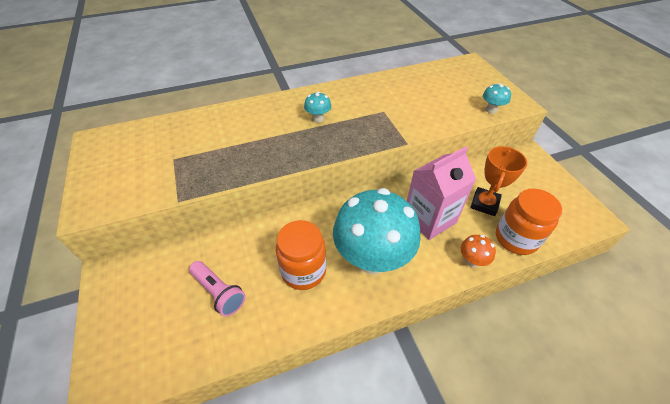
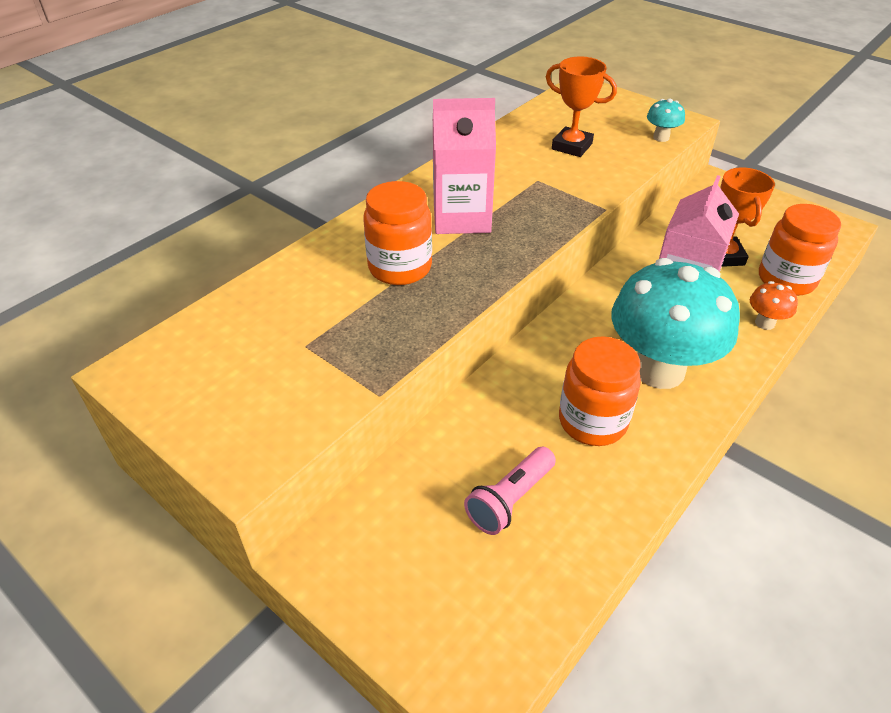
camera: 30 degrees left, 5 degrees down
(219, 292) = (510, 499): pink flashlight -> pink flashlight turned 120 degrees clockwise
(258, 135) = (400, 268): none -> orange jar
(318, 119) = (461, 218): turquoise mushroom -> pink carton
(425, 97) = (572, 146): none -> orange trophy

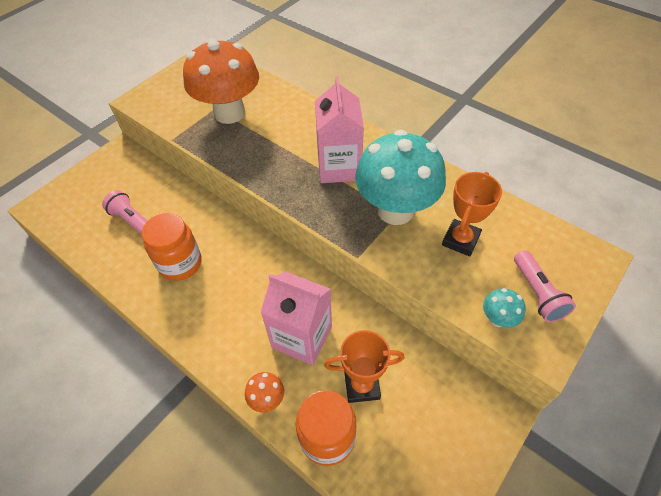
camera: 90 degrees right, 10 degrees up
(323, 326) = (229, 113): none -> orange mushroom
(400, 268) = (281, 139): orange jar -> none
(627, 116) = (537, 293): none -> pink flashlight
(659, 370) = (221, 308): turquoise mushroom -> turquoise mushroom (395, 210)

